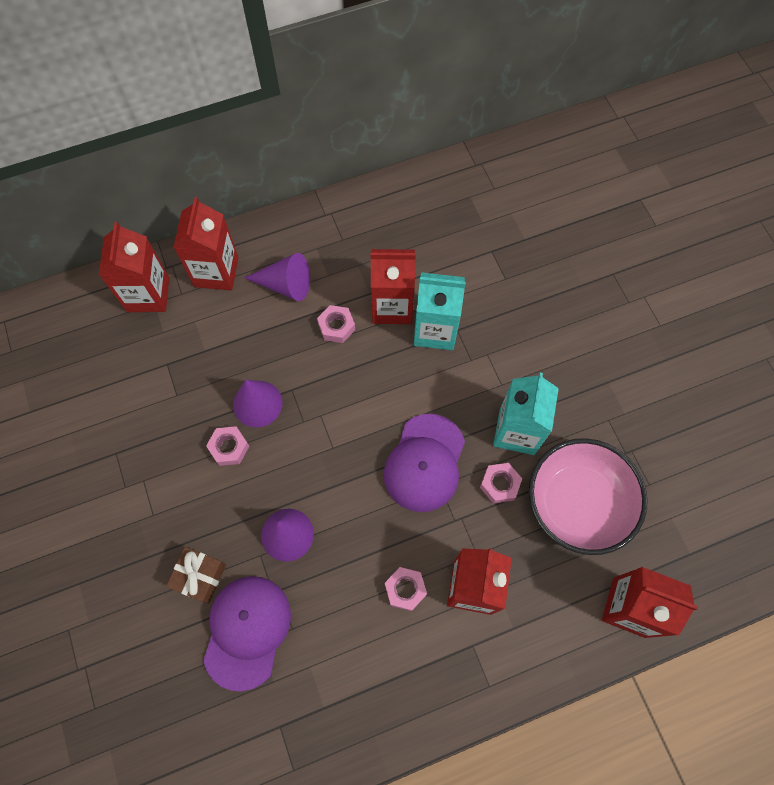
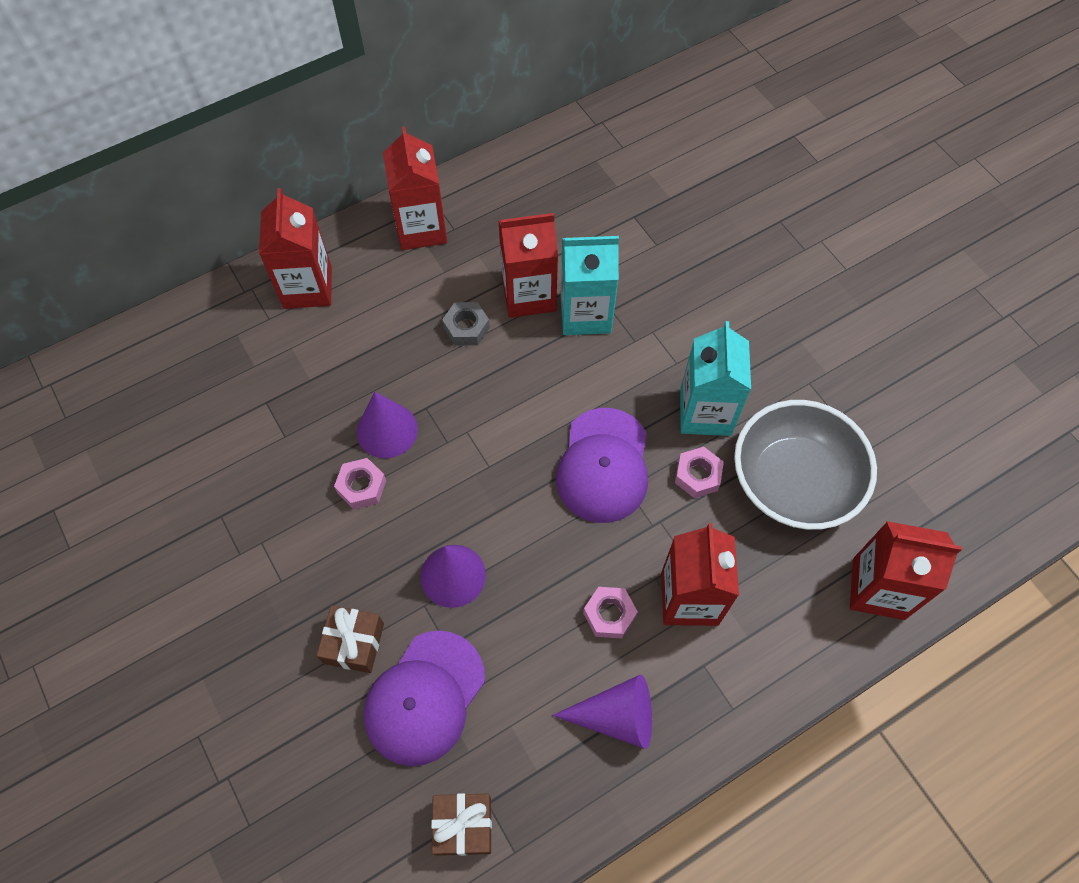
camera: 10 degrees left, 5 degrees down
(148, 294) = (228, 326): red carton -> red carton (421, 228)
(247, 631) = (424, 697): purple cap -> purple cap turned 150 degrees counterclockwise
(257, 741) = (463, 826): none -> brown gift
(285, 285) = (395, 290): purple cone -> purple cone (616, 716)
(336, 327) = (466, 328): pink nut -> grey nut
(577, 503) = (793, 481): pink bowl -> grey bowl

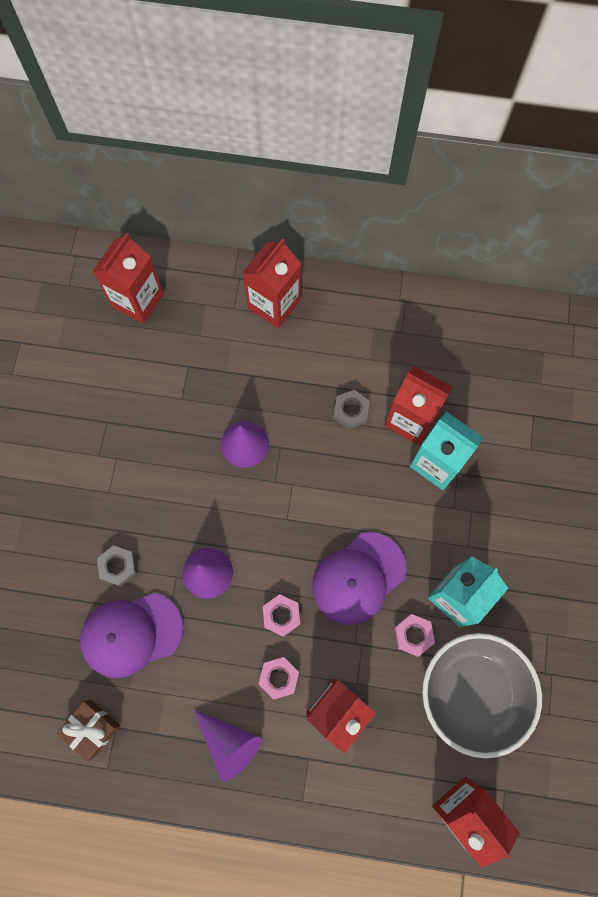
camera: 40 degrees right, 10 degrees up
(354, 643) = (118, 566): brown gift -> grey nut
(361, 486) = (200, 469): pink nut -> pink nut (281, 615)
(421, 228) = (380, 315): red carton -> red carton (138, 300)

